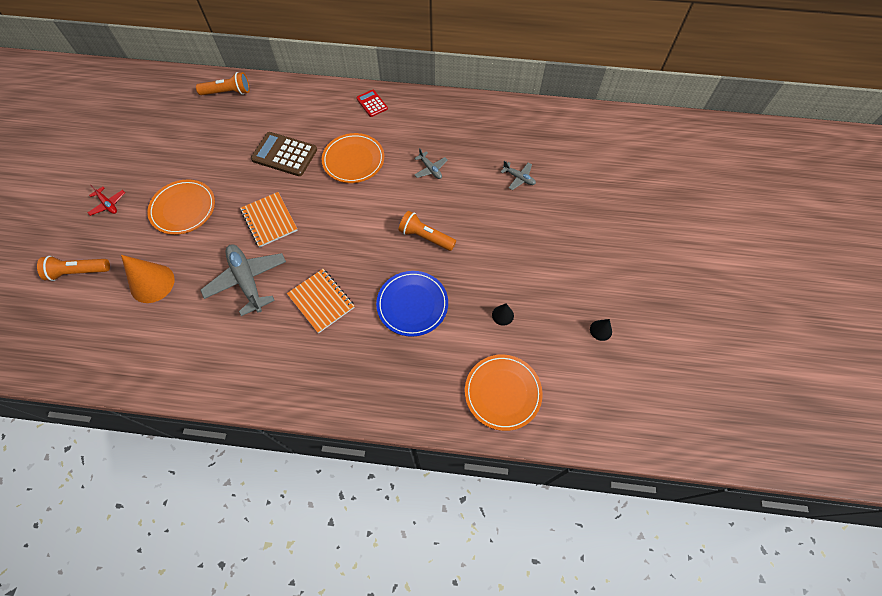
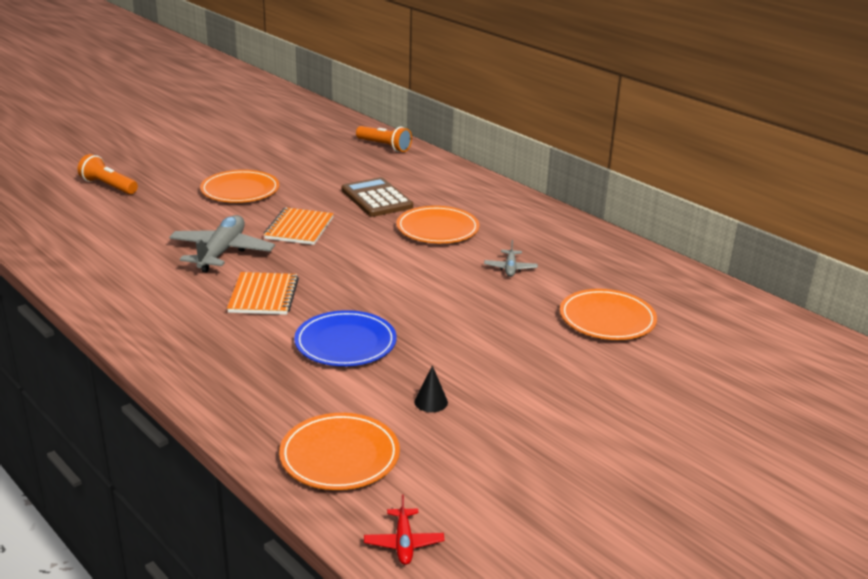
camera: 40 degrees right, 35 degrees down
(108, 204) = (189, 163): red plane -> red plane (403, 543)
(152, 283) = (148, 217): orange cone -> none
(372, 103) = (513, 204): red calculator -> none
(425, 237) = (432, 307): orange flashlight -> none
(519, 178) = (607, 319): grey plane -> orange plate
(601, 330) = (535, 480): black cone -> none

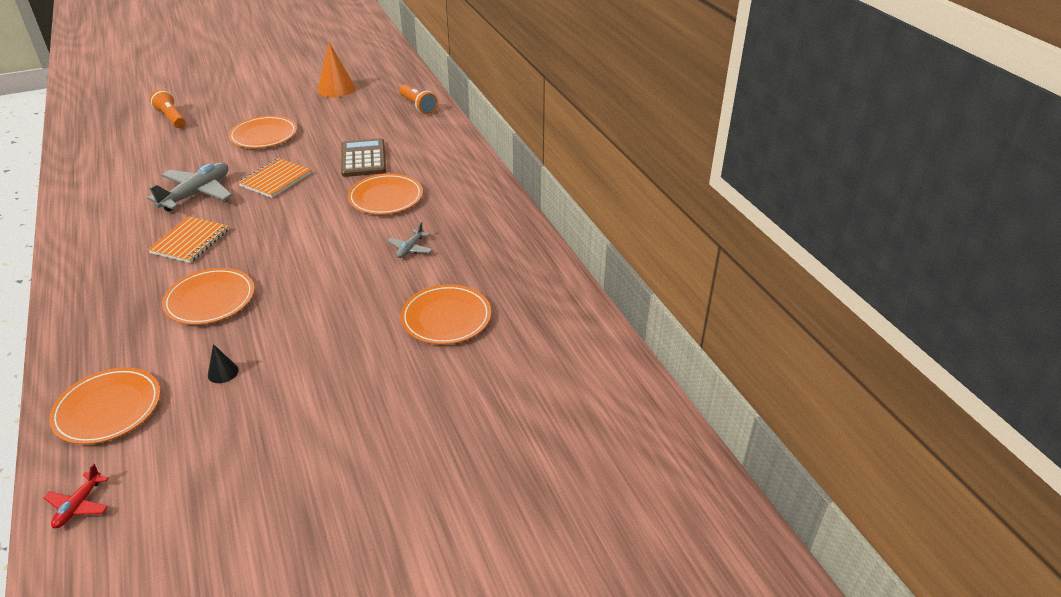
camera: 20 degrees right, 10 degrees up
(277, 140) = (336, 89): none -> orange cone
(345, 343) = (210, 299): blue plate -> orange plate

